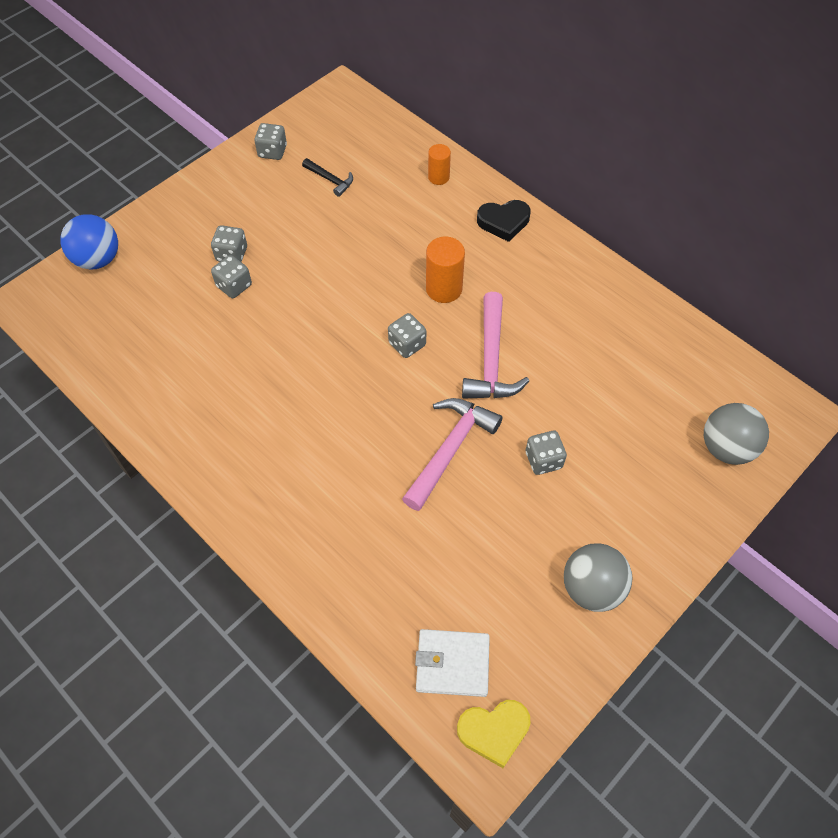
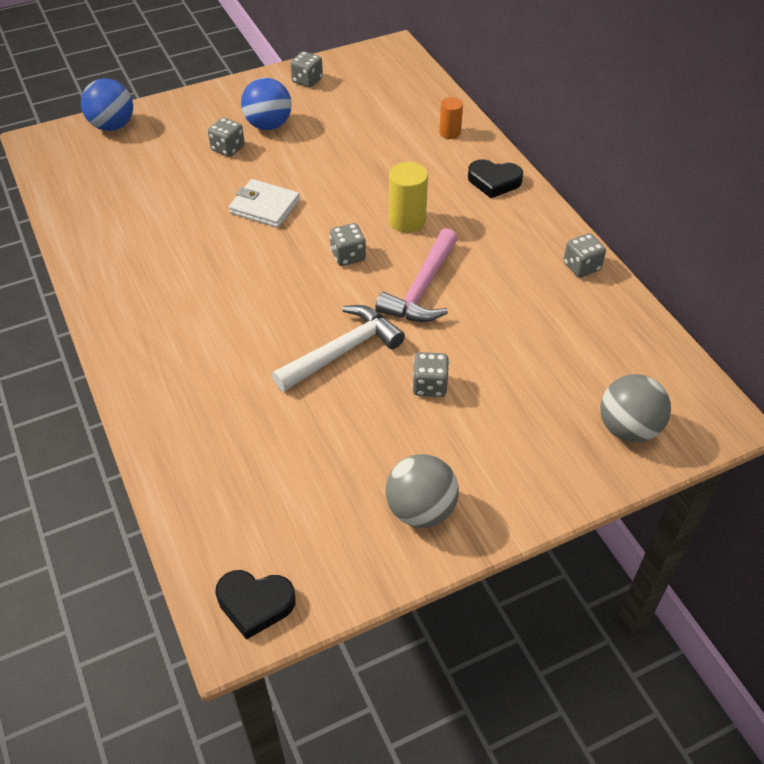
camera: 20 degrees right, 10 degrees down
(234, 286) = (216, 172): grey dice -> grey dice (581, 267)
(259, 215) = (268, 125): none -> blue ball
(330, 180) = (347, 113): black hammer -> none
(444, 289) = (407, 221): orange cylinder -> yellow cylinder
(450, 450) = (342, 351): pink hammer -> white hammer
(452, 664) = (246, 531): white wallet -> white wallet (265, 206)
(494, 731) = (255, 604): yellow heart -> black heart

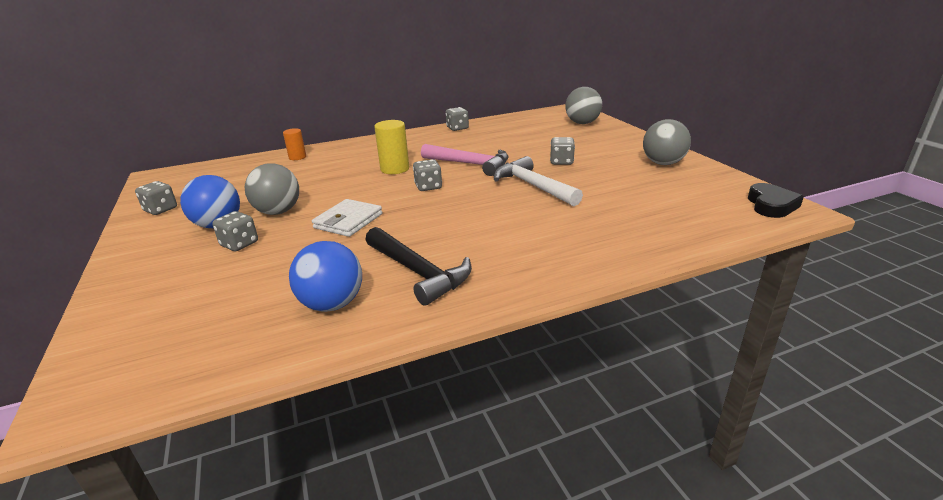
camera: 85 degrees left, 20 degrees down
(112, 126) = (111, 330): blue ball -> blue ball (332, 304)
(154, 267) = (418, 272): none -> black hammer
(292, 155) = (278, 212): none -> grey ball
(494, 181) = (365, 146): black heart -> none

